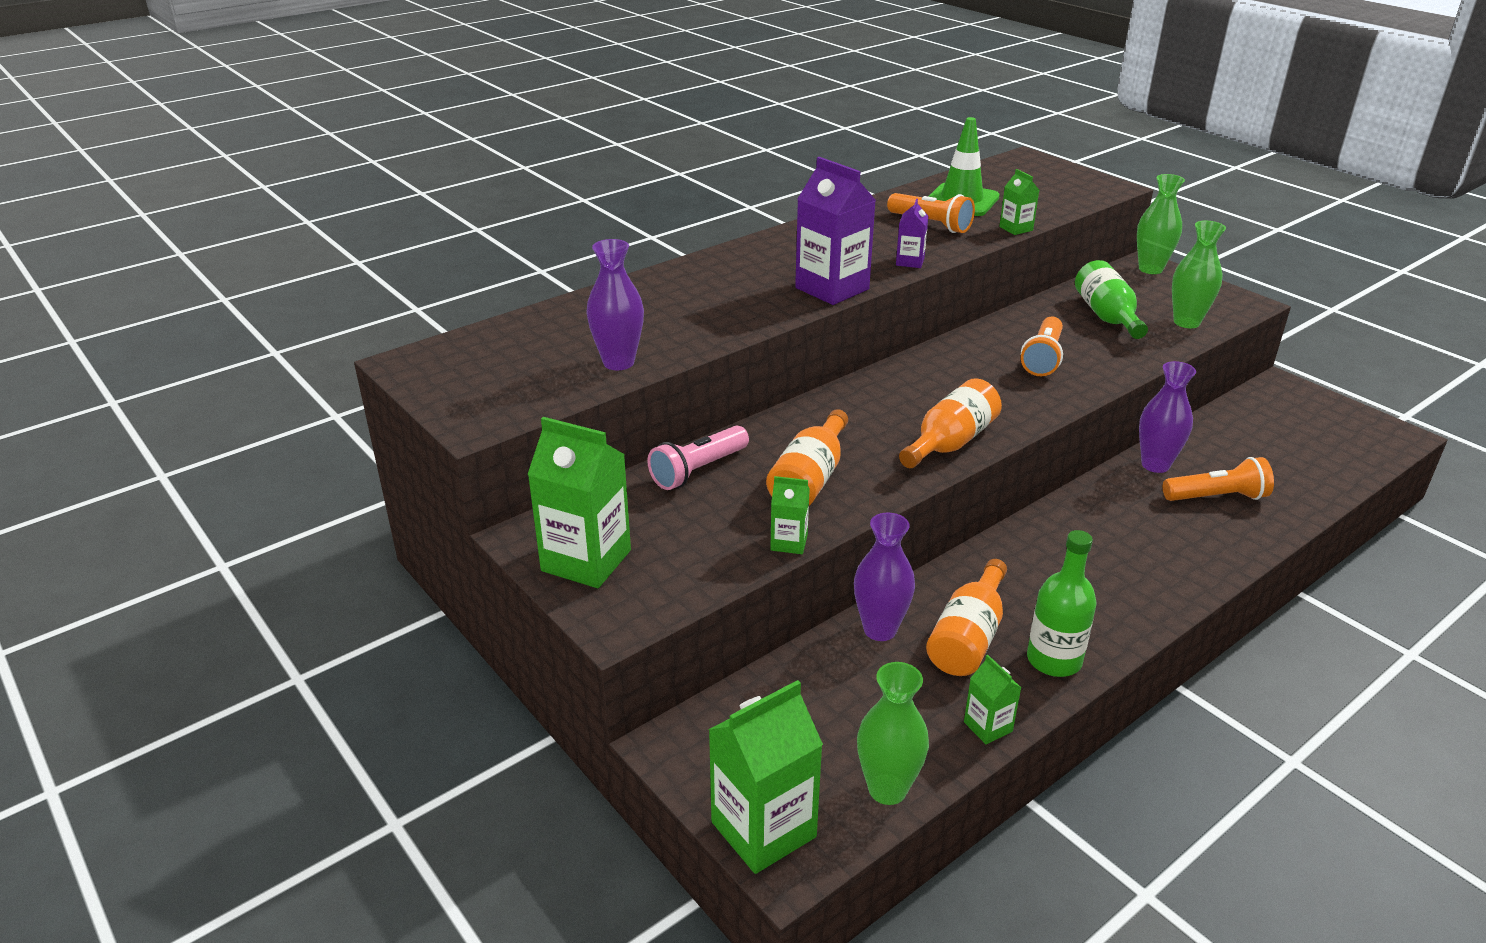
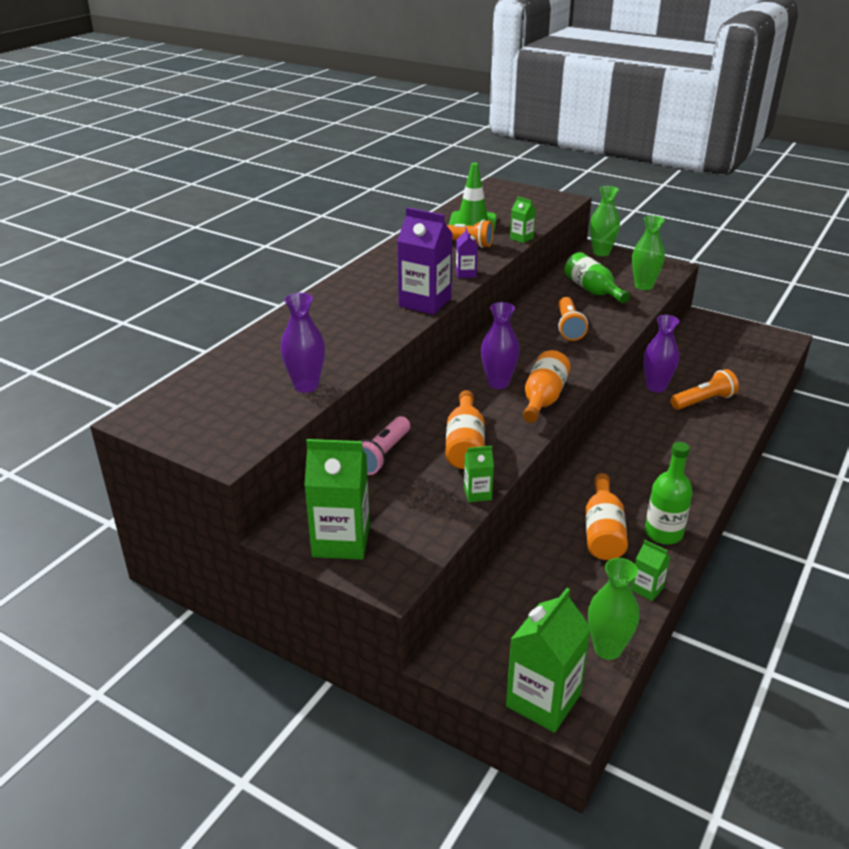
camera: 20 degrees left, 0 degrees up
(880, 629) = (543, 541): purple vase -> purple vase (498, 383)

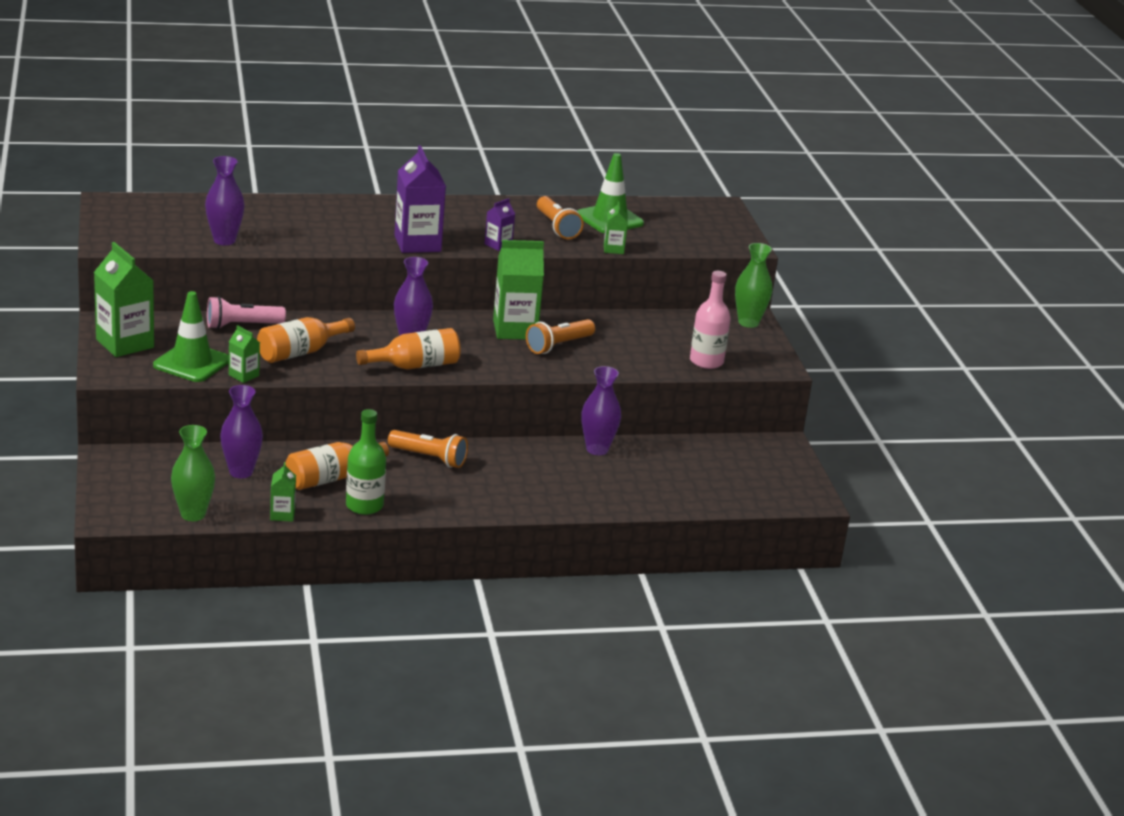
camera: 45 degrees right, 5 degrees down
(423, 514) = (192, 363): none -> green traffic cone
(543, 700) = (111, 503): green carton -> green carton (515, 330)
(551, 581) = (241, 472): none -> purple vase
(592, 290) = (653, 339): green bottle -> none
(643, 286) = (706, 361): green vase -> pink bottle
(703, 401) = (608, 479): orange flashlight -> orange flashlight (429, 458)

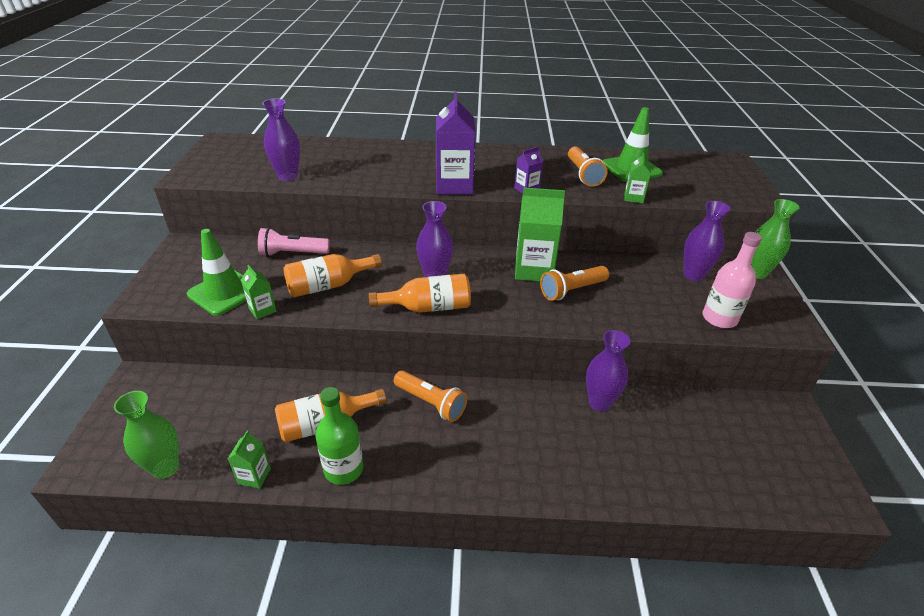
camera: 15 degrees right, 10 degrees up
(125, 343) = (181, 267): green carton -> none
(241, 472) = (244, 408): purple vase -> purple vase (693, 275)

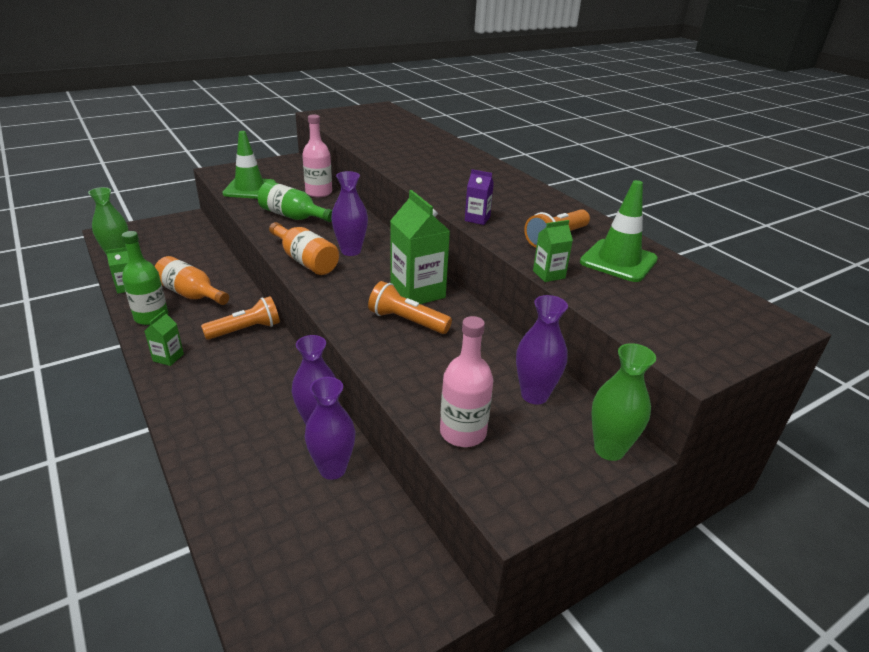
camera: 55 degrees right, 5 degrees down
(262, 310) = (242, 206): green carton -> green carton (168, 357)
(288, 176) = (361, 137): purple vase -> purple vase (332, 469)
(292, 253) = (319, 192): pink flashlight -> pink bottle
(328, 285) = (293, 216): orange bottle -> green bottle
(431, 403) = (246, 330): orange flashlight -> orange flashlight turned 120 degrees counterclockwise
(454, 185) = (435, 189): purple carton -> none

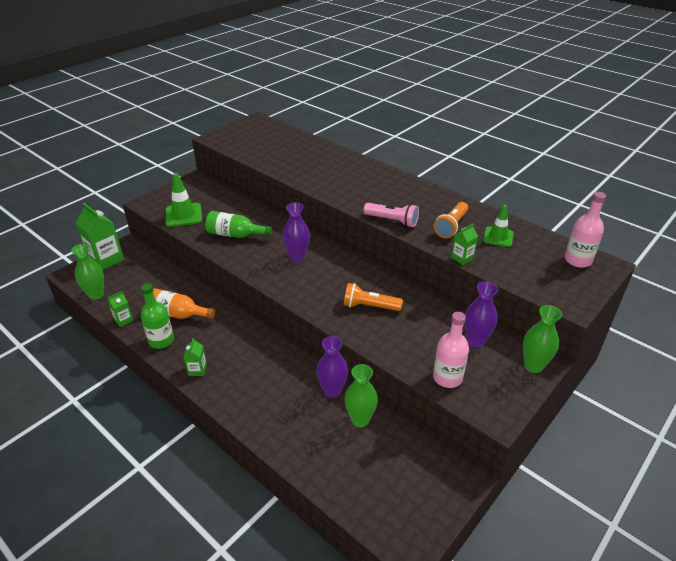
camera: 15 degrees left, 5 degrees up
(246, 330) = (239, 334): orange flashlight -> none
(305, 260) = (270, 273): orange bottle -> none
(319, 192) = (239, 207): pink bottle -> pink bottle (577, 260)
(332, 469) = (360, 420): purple vase -> green vase
(417, 292) = (363, 281): green carton -> green carton (106, 260)
(477, 219) = (392, 221): purple carton -> pink flashlight
(618, 261) = (498, 237): green traffic cone -> green traffic cone, size x0.67

